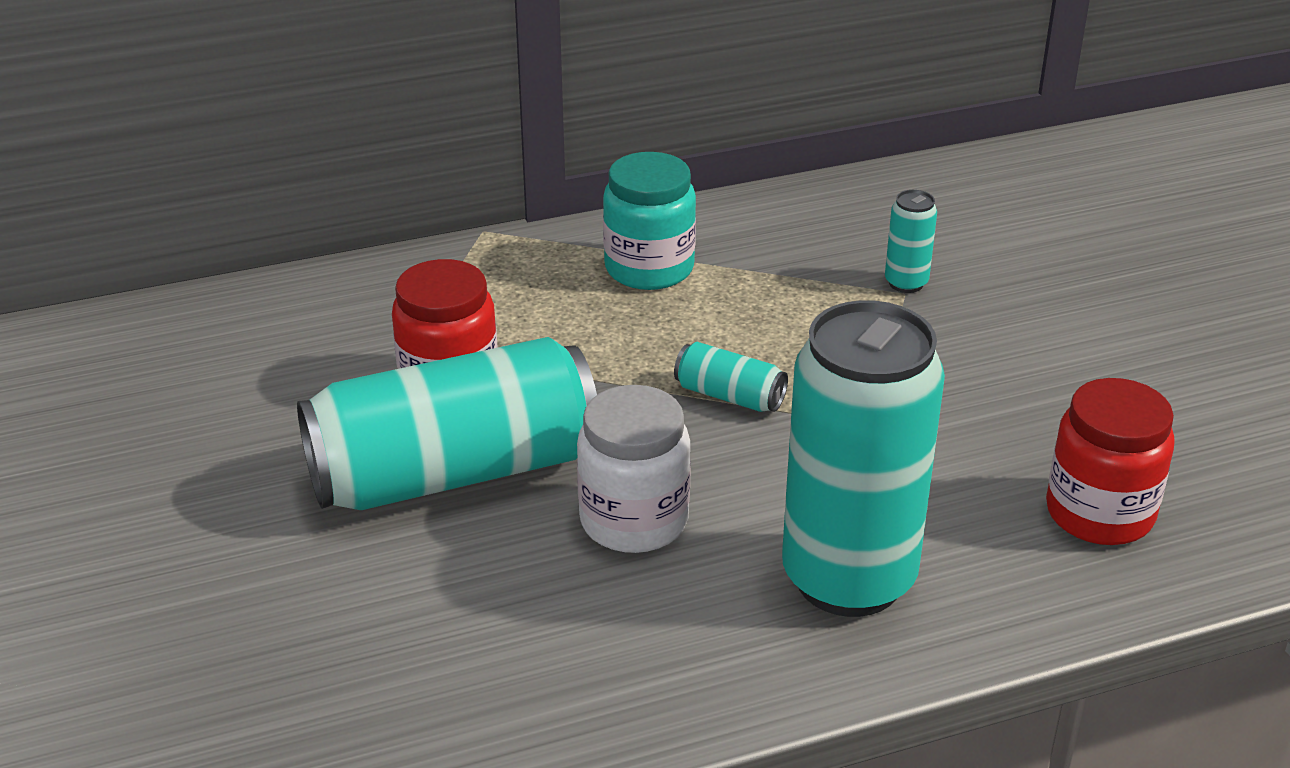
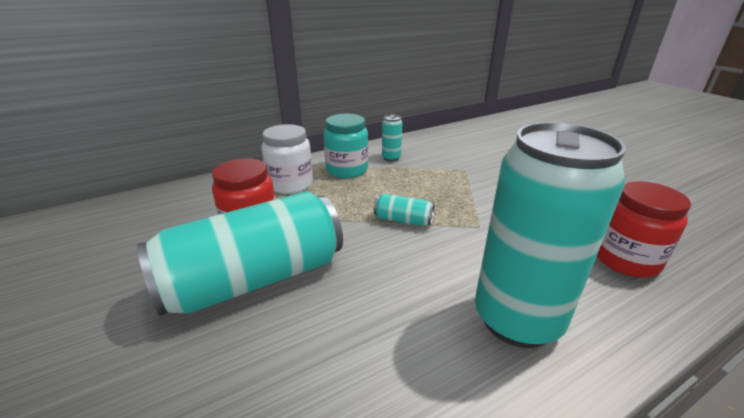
camera: 10 degrees left, 5 degrees down
(634, 520) = (371, 296): white jar -> white jar (290, 184)
(906, 283) = (464, 166): turquoise can -> turquoise can (391, 158)

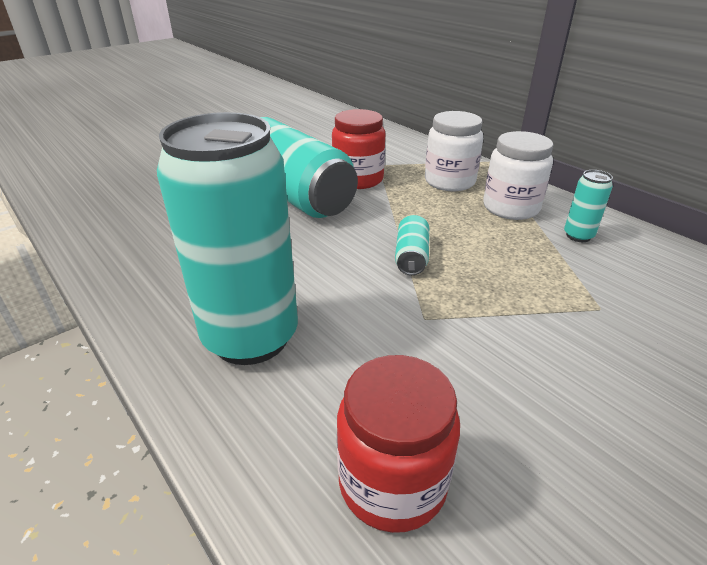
camera: 80 degrees right, 5 degrees up
(347, 170) = (510, 208): turquoise jar -> white jar

